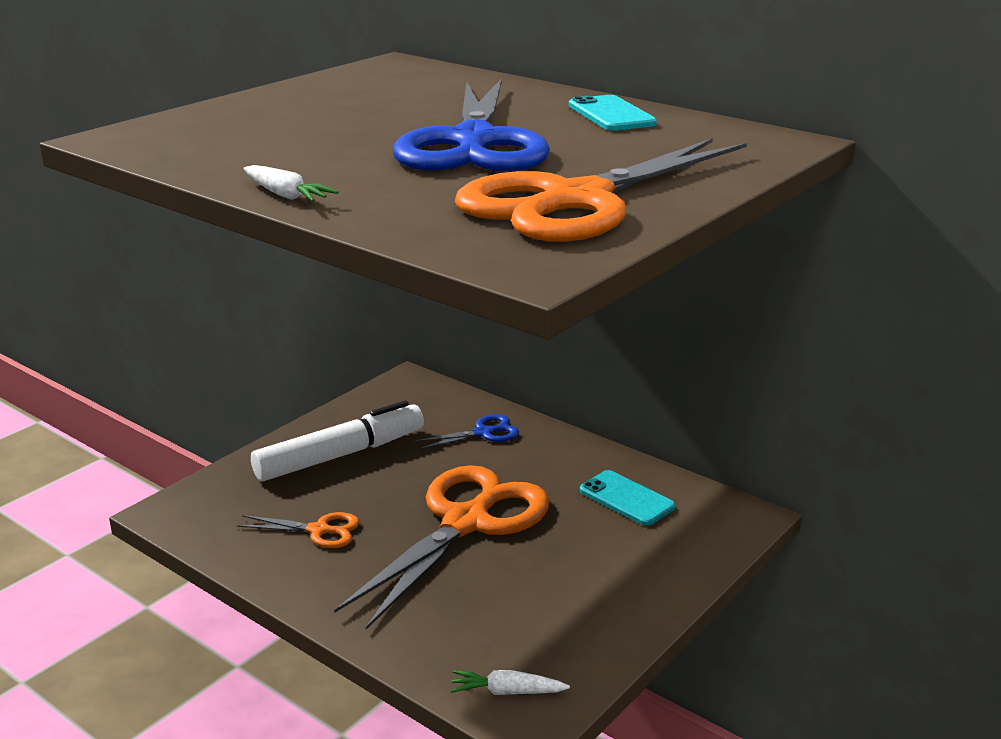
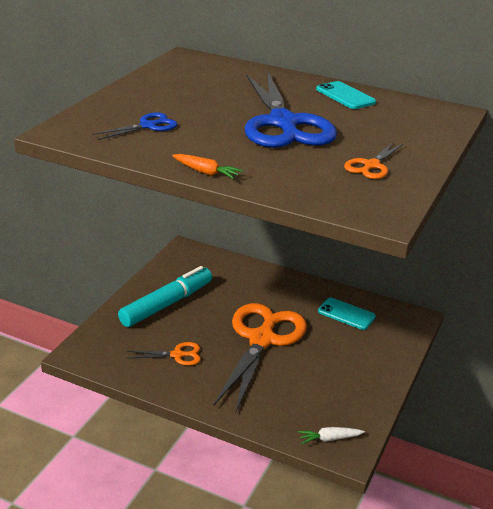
camera: 15 degrees left, 5 degrees up
(286, 195) = (206, 172): white carrot -> orange carrot
(340, 455) = (166, 304): white marker -> turquoise marker
(483, 433) = (246, 280): blue scissors -> blue scissors (148, 126)
(576, 201) = (371, 165): orange scissors -> orange scissors, size x0.44

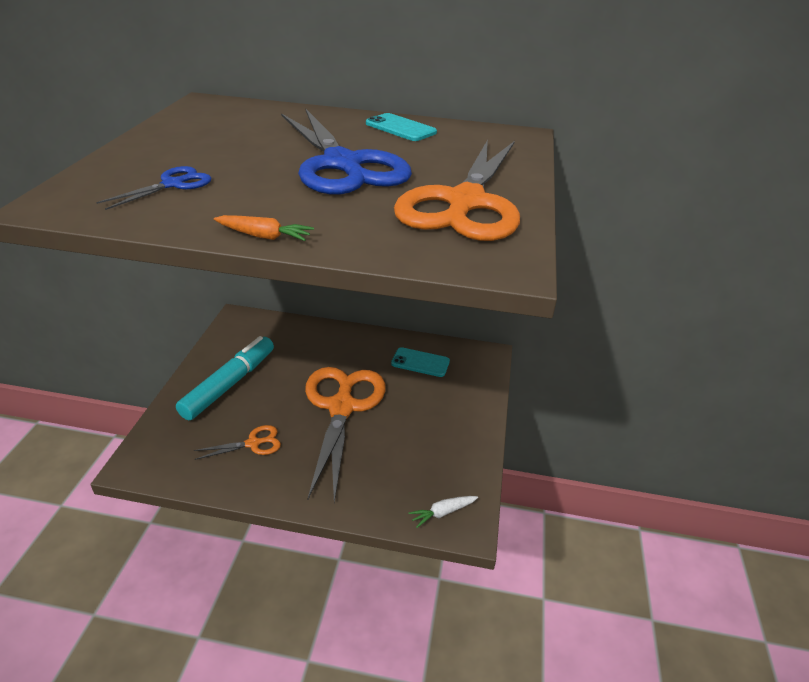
camera: 15 degrees left, 5 degrees up
(371, 165) = (465, 203): orange scissors -> orange scissors, size x2.26

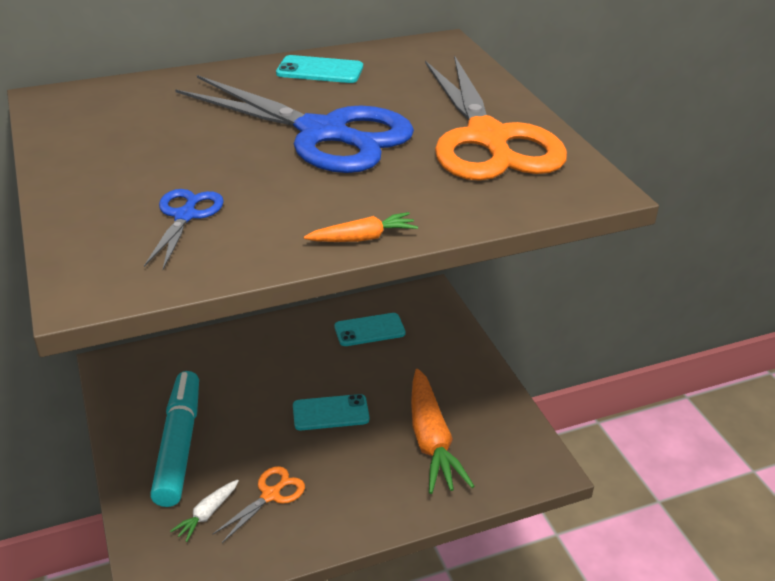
camera: 30 degrees left, 0 degrees up
(342, 407) = (330, 413): orange scissors -> turquoise phone
(395, 460) = (431, 440): none -> orange carrot
(442, 513) = (517, 468): white carrot -> white carrot (207, 514)

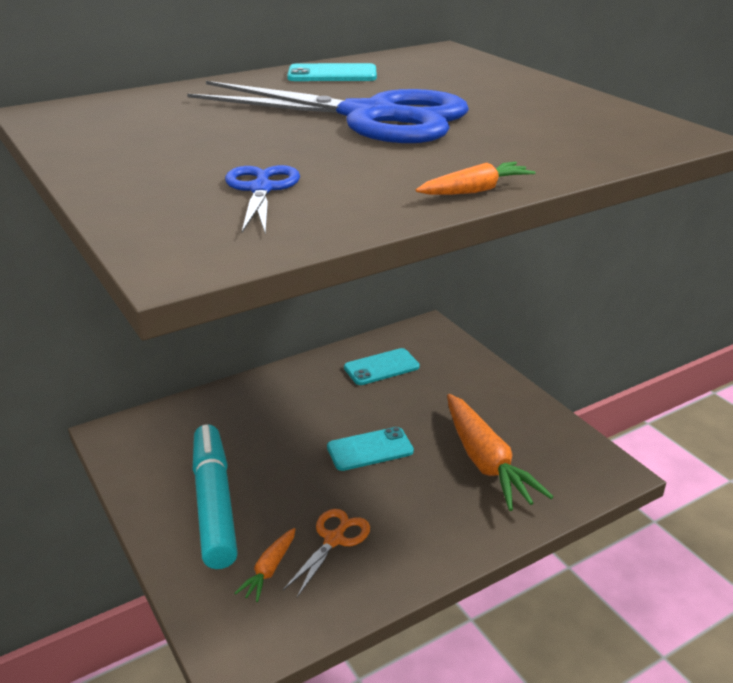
camera: 10 degrees left, 5 degrees down
(207, 514) = (269, 570): white carrot -> orange carrot
(487, 139) = (543, 109): orange scissors -> none

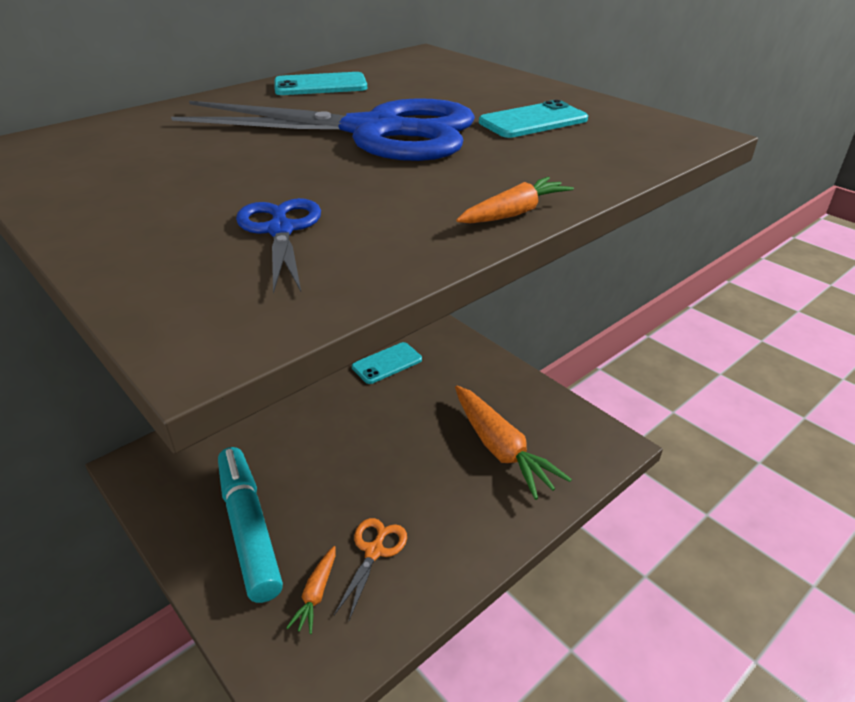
camera: 10 degrees left, 5 degrees up
(370, 449) = (391, 450): turquoise phone -> turquoise phone (533, 121)

